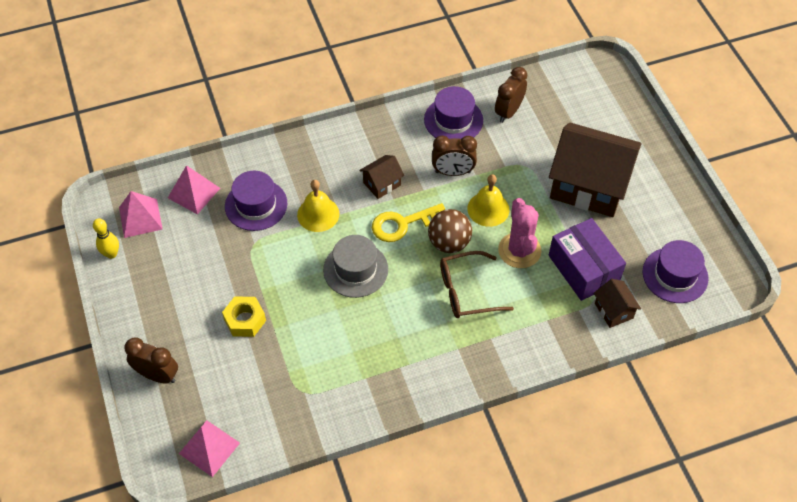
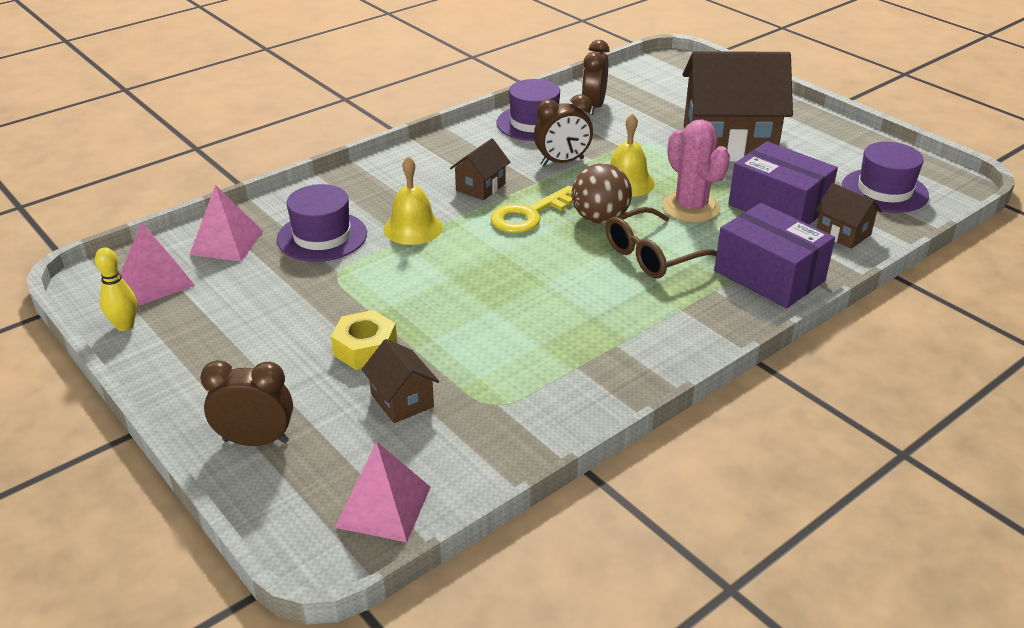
camera: 20 degrees left, 20 degrees down
(250, 371) = (402, 400): none -> brown house
(355, 269) = (494, 266): grey hat -> none
(535, 336) = (769, 276): none -> purple box

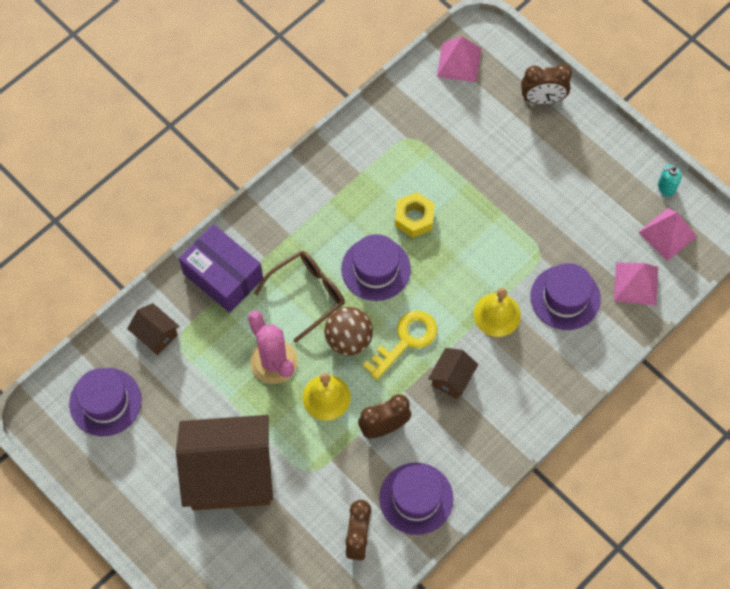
camera: 175 degrees right, 30 degrees up
(125, 326) = (666, 187): yellow bowling pin -> turquoise soap dispenser
(365, 349) = (499, 178): yellow nut -> yellow nut (414, 218)
(402, 400) = (465, 136): brown house -> none
(561, 271) = (376, 269): none -> purple hat
(778, 207) = (201, 369): purple box -> none

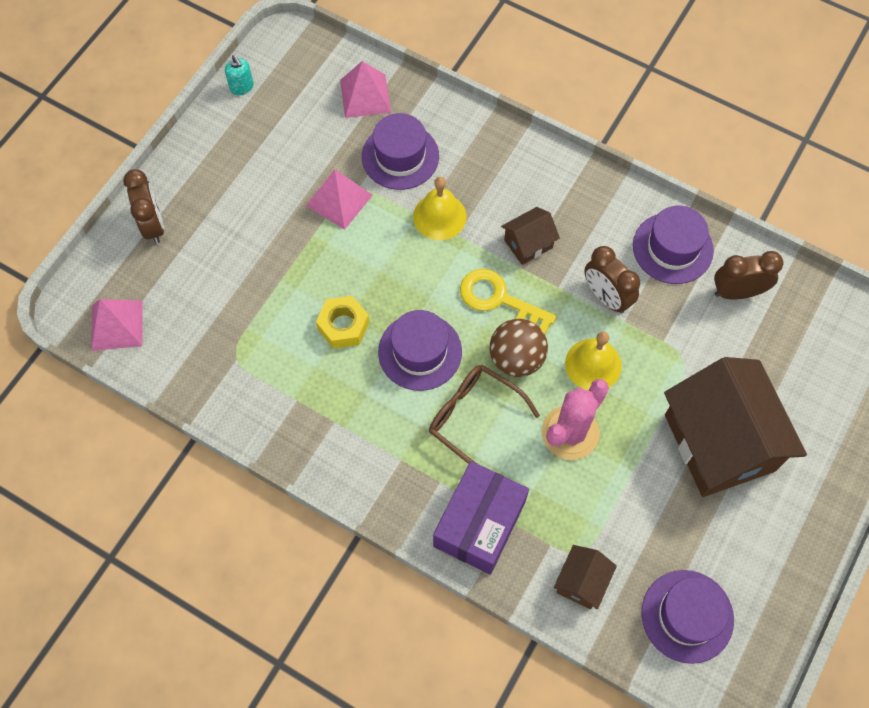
camera: 105 degrees left, 0 degrees up
(451, 378) = (528, 244): brown house -> brown house turned 45 degrees counterclockwise
(667, 234) = (299, 77): pink pyramid -> pink pyramid (339, 200)

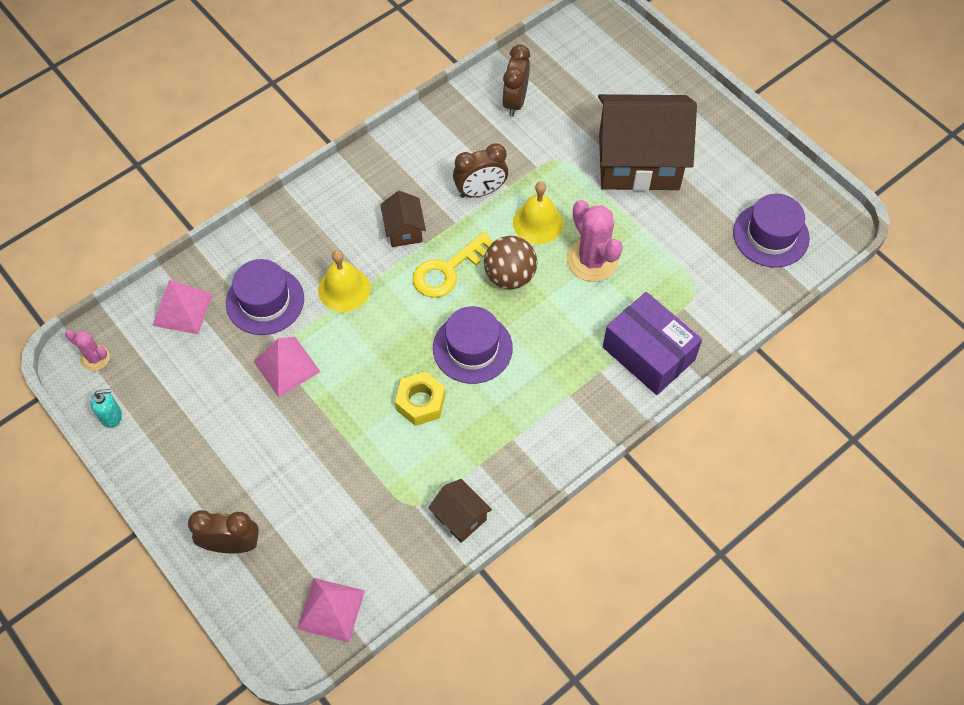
camera: 70 degrees left, 5 degrees down
(292, 52) = (95, 358): none -> pink cactus
(474, 418) = (552, 326): brown glasses -> none
(581, 582) = (721, 296): brown house -> brown house (460, 517)
(672, 248) = (456, 129): purple hat -> none

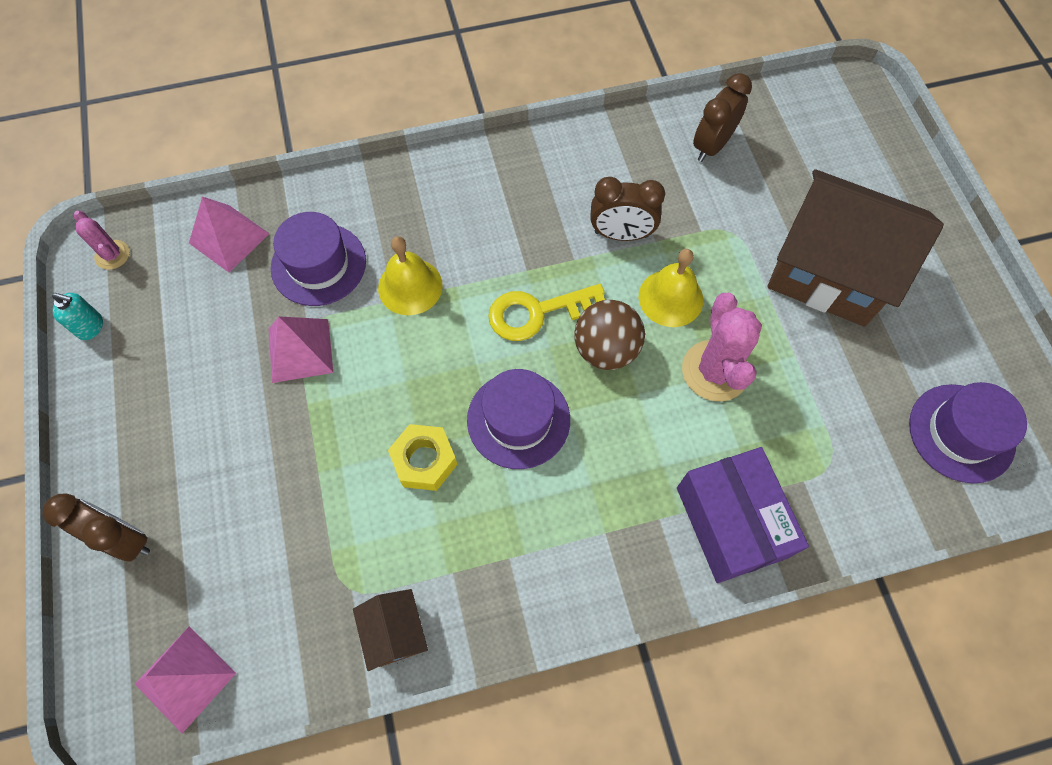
camera: 25 degrees right, 5 degrees up
(404, 230) = (512, 245): brown house -> none

